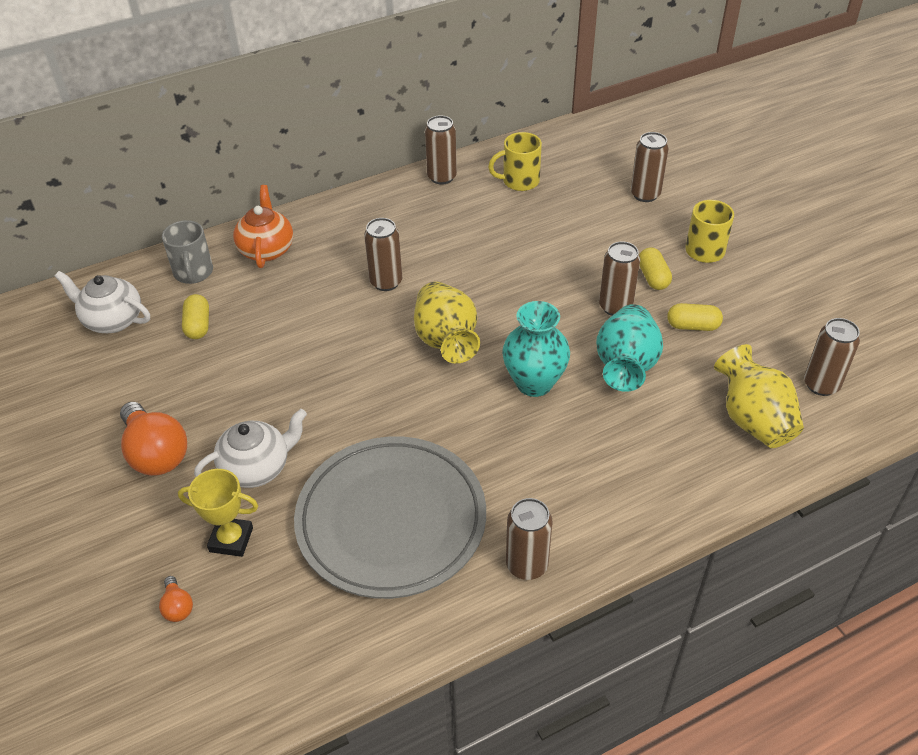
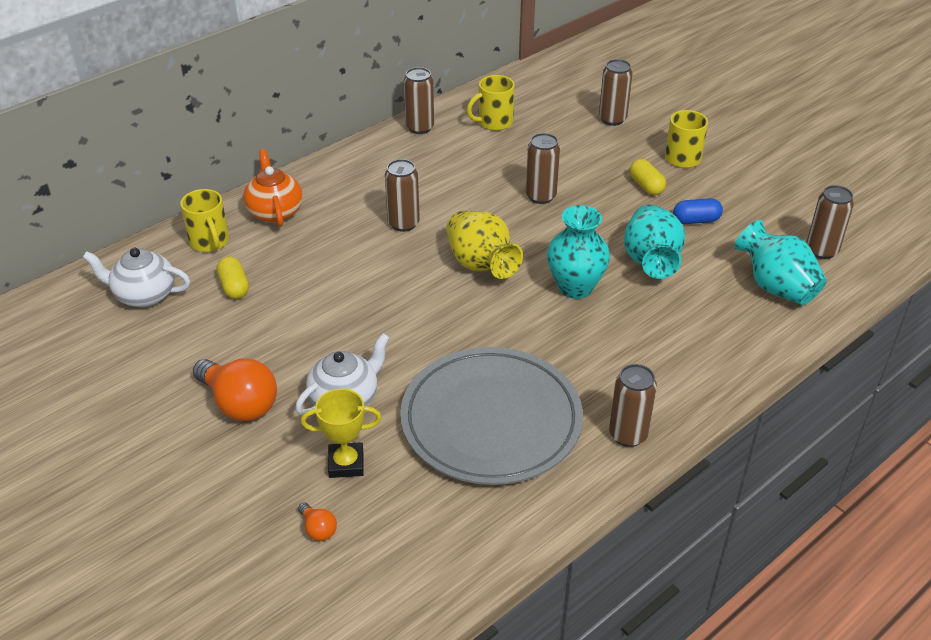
camera: 15 degrees left, 5 degrees down
(193, 273) = (210, 242): grey mug -> yellow mug
(615, 307) = (622, 214): brown can -> brown can (541, 196)
(692, 326) = (696, 220): yellow capsule -> blue capsule
(753, 420) = (775, 287): yellow vase -> turquoise vase

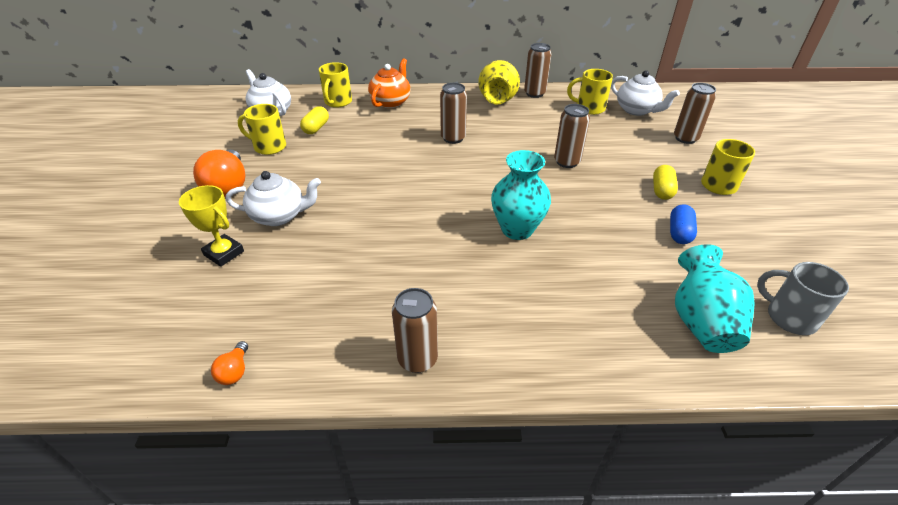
camera: 40 degrees right, 0 degrees up
(213, 337) = (269, 147): none -> yellow mug
(318, 529) = (152, 282): orange light bulb -> orange light bulb (235, 371)
(481, 265) = (469, 183): yellow vase -> yellow vase (497, 101)
(491, 421) = (339, 283): grey plate -> none
(540, 104) = (637, 110): none -> white teapot
(651, 261) = (601, 242): turquoise vase -> none
(696, 220) = (679, 233): blue capsule -> blue capsule turned 75 degrees clockwise
(821, 251) = (789, 317): brown can -> grey mug

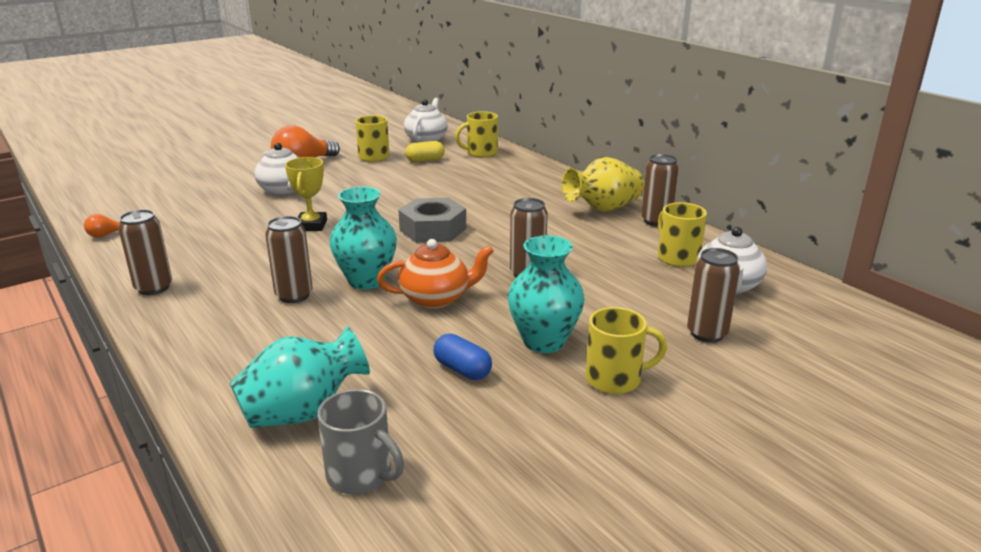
camera: 55 degrees right, 15 degrees down
(224, 253) = (223, 190): yellow trophy -> yellow trophy (311, 225)
(391, 102) = (516, 169): orange teapot -> orange teapot (436, 298)
(453, 138) = (490, 211): brown can -> brown can (294, 295)
(457, 171) = (433, 229): none -> grey nut
(662, 190) = (544, 341): yellow capsule -> turquoise vase
(679, 233) = (462, 370): blue capsule -> blue capsule turned 60 degrees clockwise
(789, 317) = (361, 475): grey mug -> grey mug turned 120 degrees clockwise

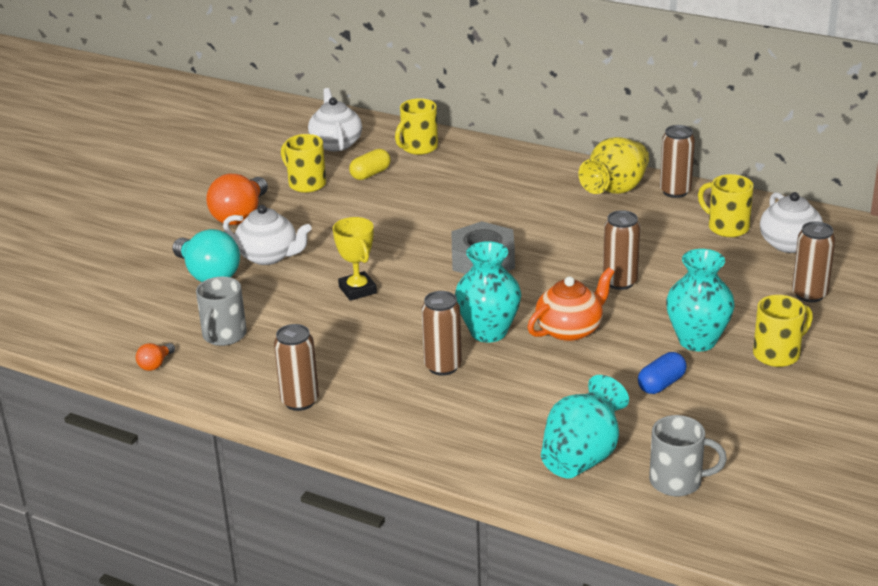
camera: 25 degrees left, 5 degrees up
(177, 229) = (223, 336): none -> grey mug
(229, 191) = (208, 274): none -> turquoise light bulb
(462, 370) = (661, 384): blue capsule -> blue capsule turned 60 degrees counterclockwise

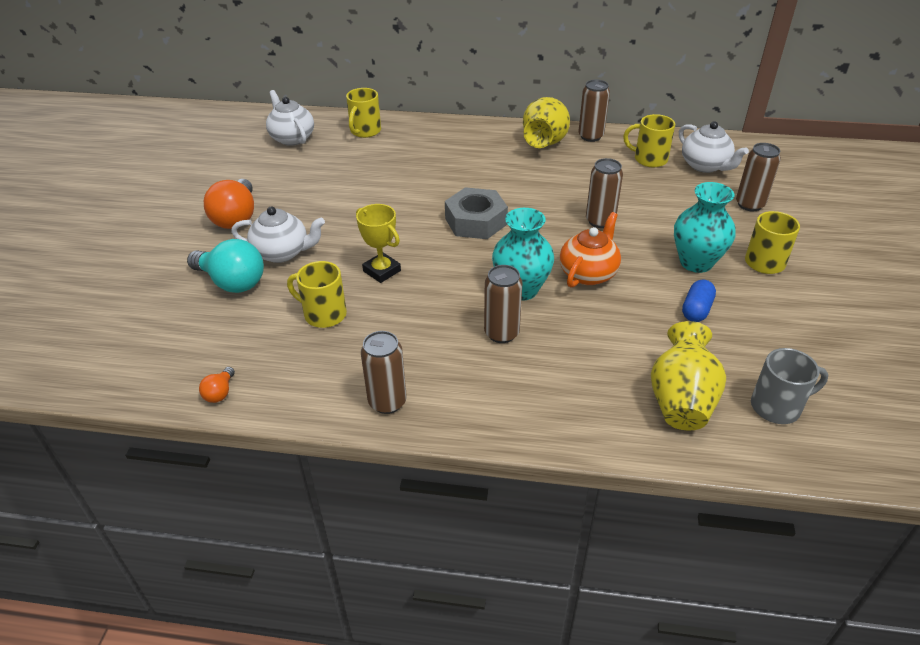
camera: 20 degrees left, 10 degrees up
(223, 336) = (276, 345): grey mug -> none
(306, 183) = (283, 178): yellow mug -> yellow mug (323, 314)
(370, 174) = (336, 160): yellow capsule -> none
(582, 456) = (681, 400): turquoise vase -> yellow vase

